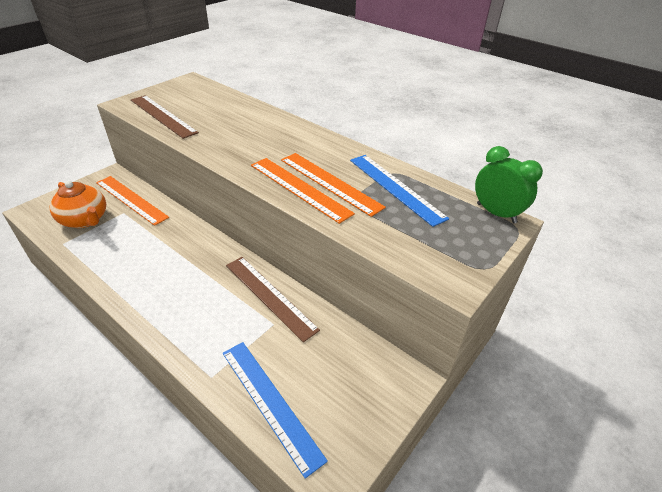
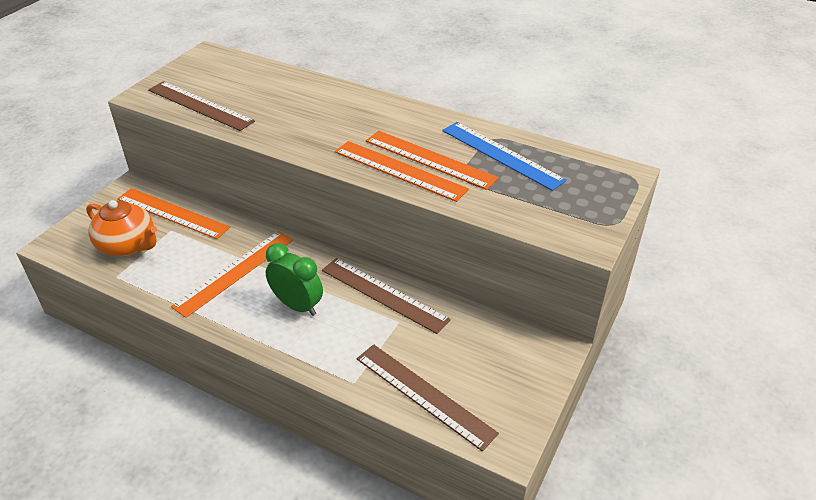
camera: 10 degrees left, 0 degrees up
(155, 255) = (235, 272): none -> orange ruler
(270, 402) = (424, 395): blue ruler -> brown ruler
(496, 213) = (611, 167): green clock -> green clock (297, 305)

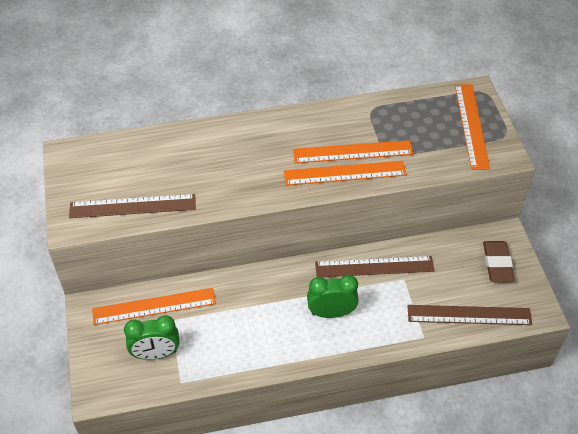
camera: 40 degrees left, 10 degrees up
(128, 245) = (156, 354): orange teapot -> green clock
(235, 272) = (260, 319): orange ruler -> orange ruler (471, 125)
(501, 155) = (391, 120): blue ruler -> none
(513, 369) = (497, 264): none -> brown eraser

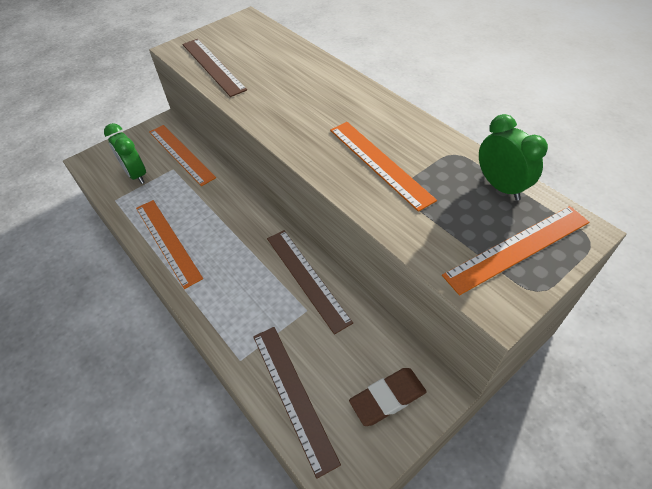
camera: 65 degrees right, 0 degrees up
(331, 313) = (231, 267): green clock -> green clock (500, 186)
(344, 173) = (344, 169): orange ruler -> orange ruler (167, 241)

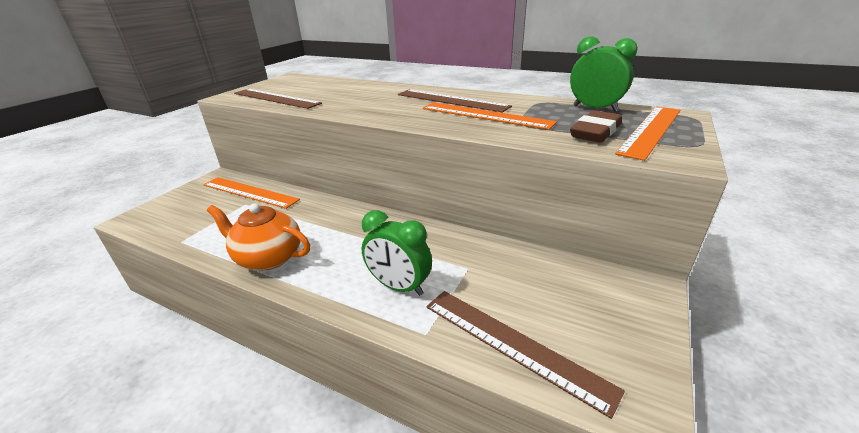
camera: 25 degrees left, 20 degrees down
(136, 174) = (201, 217): green clock -> green clock (399, 286)
(167, 241) = (268, 258): orange ruler -> orange teapot
(307, 278) = (448, 244): brown ruler -> brown ruler (451, 100)
(387, 398) = (611, 311): brown eraser -> brown eraser (595, 132)

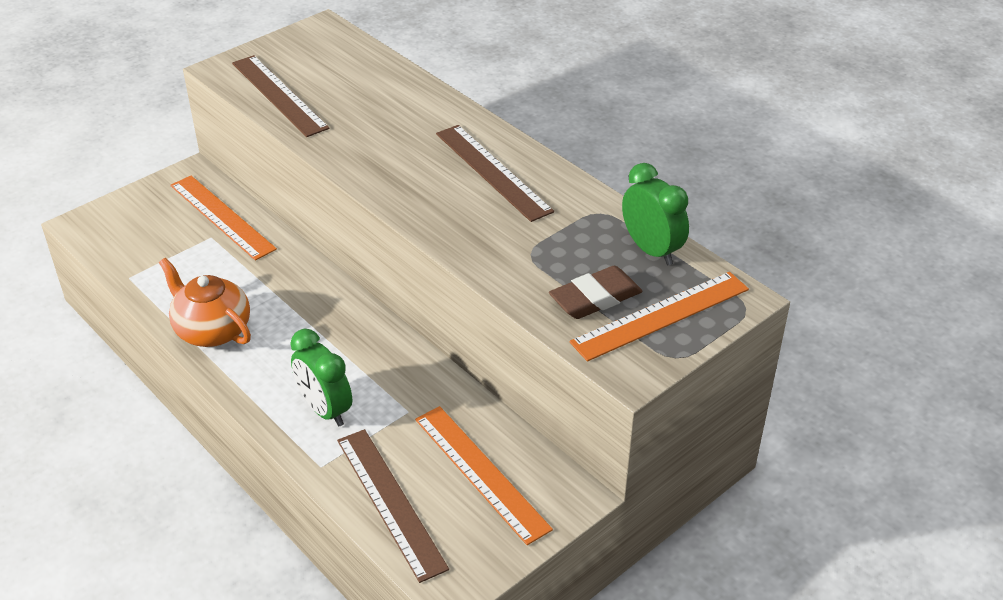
camera: 20 degrees right, 10 degrees up
(485, 115) = (504, 222): orange ruler -> orange ruler (481, 473)

